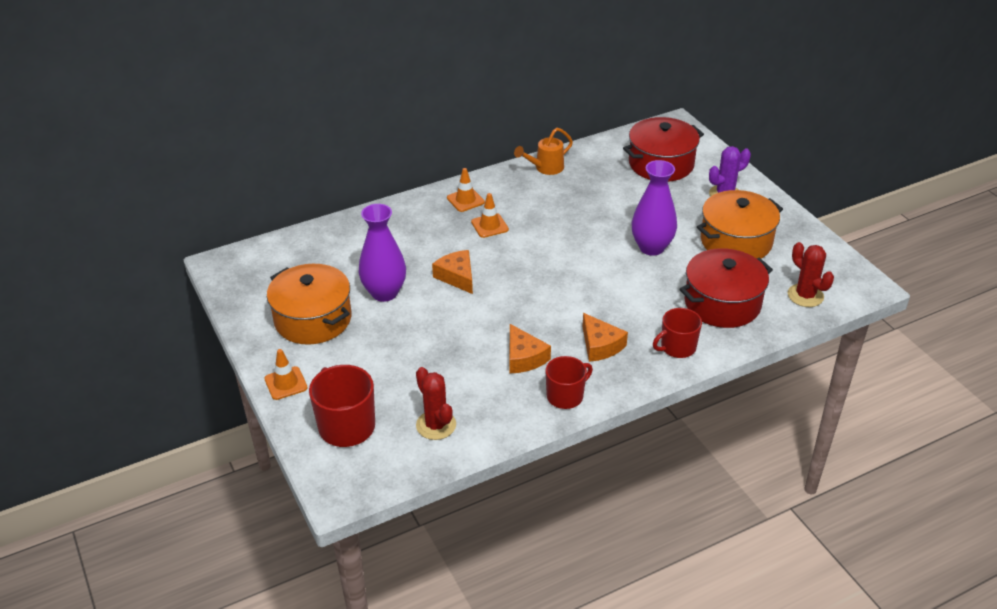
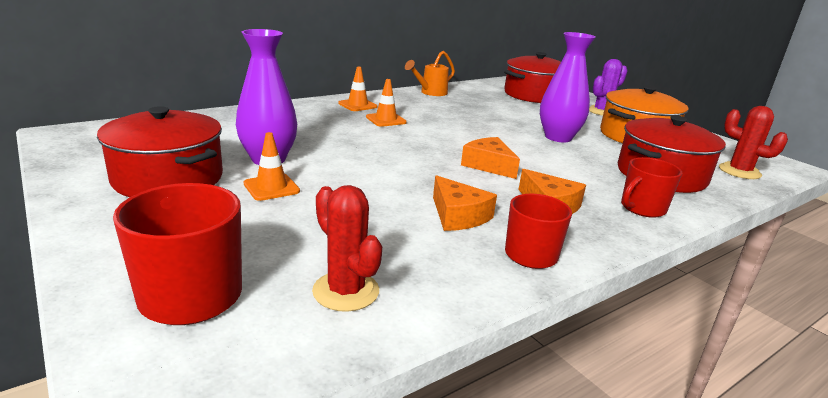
camera: 10 degrees left, 15 degrees down
(286, 383) = (102, 241): orange traffic cone -> orange traffic cone (271, 187)
(313, 319) = (168, 178): orange pot -> red pot
(457, 277) = (356, 150): orange cheese -> orange cheese (488, 165)

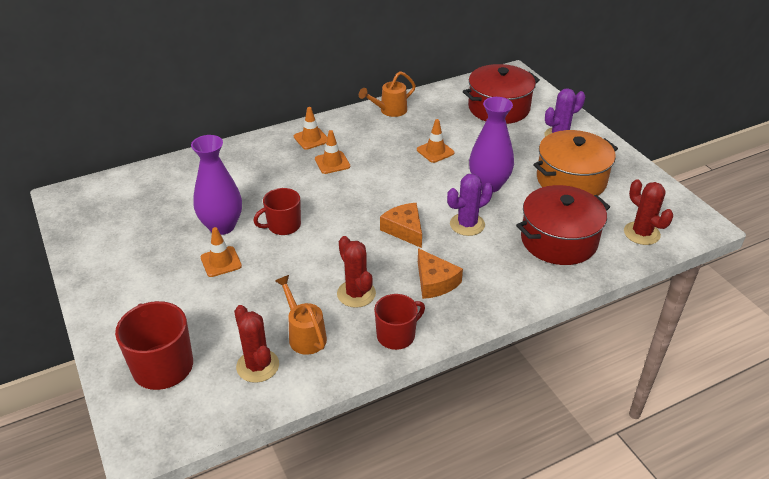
camera: 10 degrees right, 15 degrees up
(168, 178) = (146, 252): red pot -> none
(405, 255) = (304, 335): none -> orange watering can
(458, 216) = (356, 294): orange cheese -> red cactus
(489, 116) = (435, 151): none -> orange traffic cone
(555, 163) = (467, 224): none -> purple cactus
(642, 208) = (513, 285): red mug -> red mug (283, 226)

